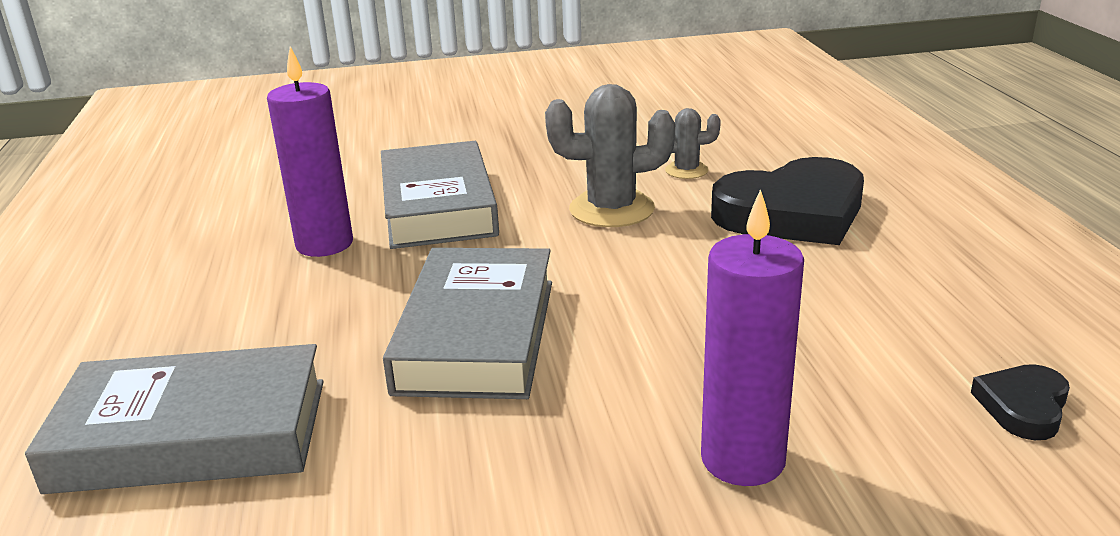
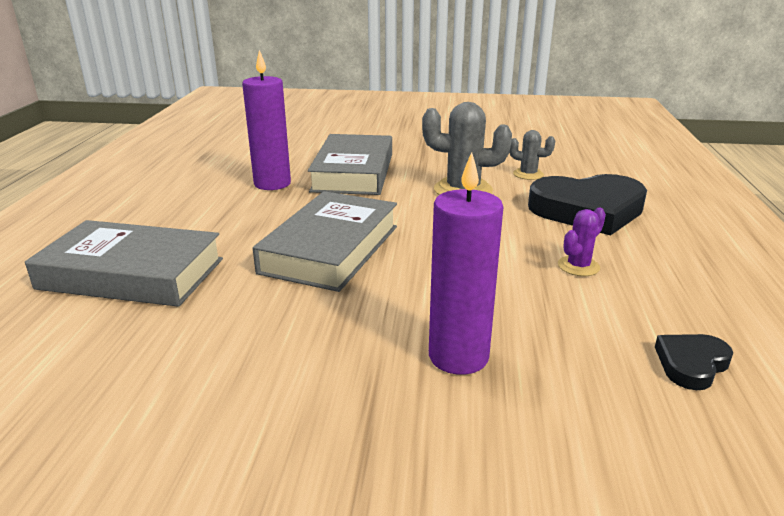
camera: 15 degrees right, 0 degrees up
(823, 298) = (578, 266): none -> purple cactus

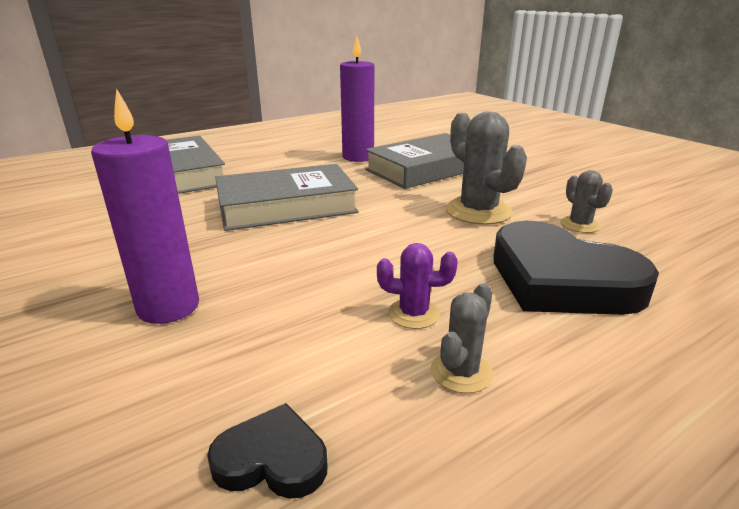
camera: 50 degrees right, 0 degrees up
(655, 278) = (461, 372): none -> grey cactus

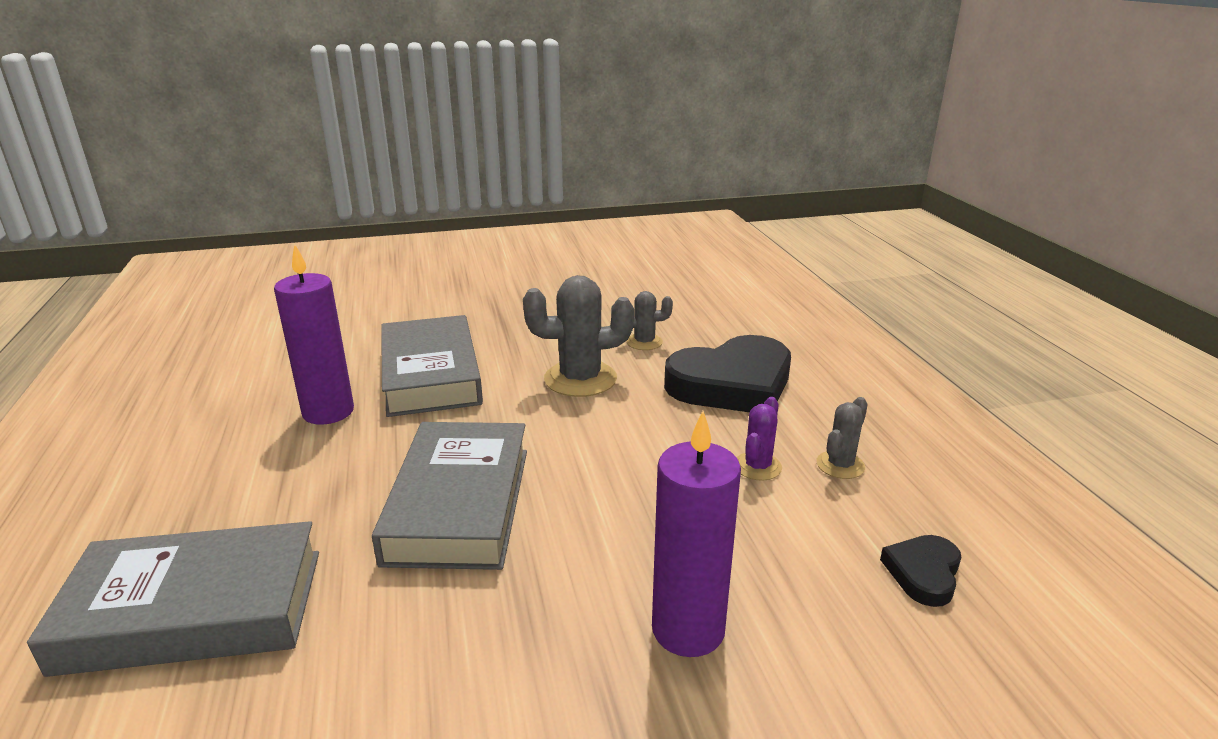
camera: 70 degrees left, 0 degrees up
(461, 372) = (840, 465): grey cactus -> grey cactus turned 75 degrees clockwise

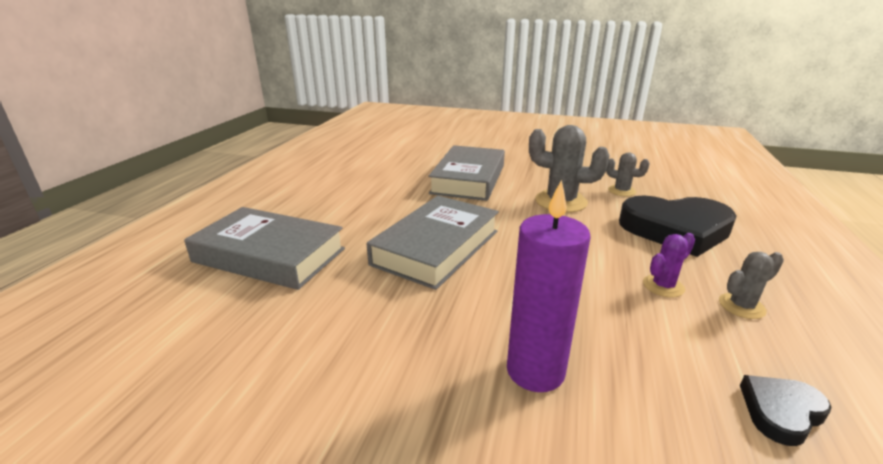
camera: 30 degrees right, 0 degrees up
(328, 412) = (400, 184): purple candle -> none

